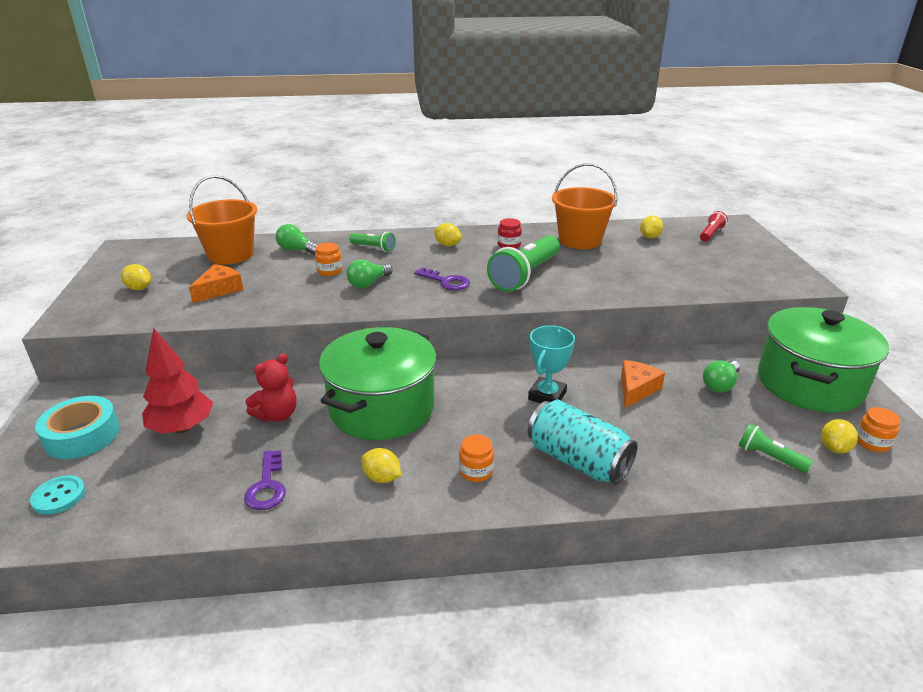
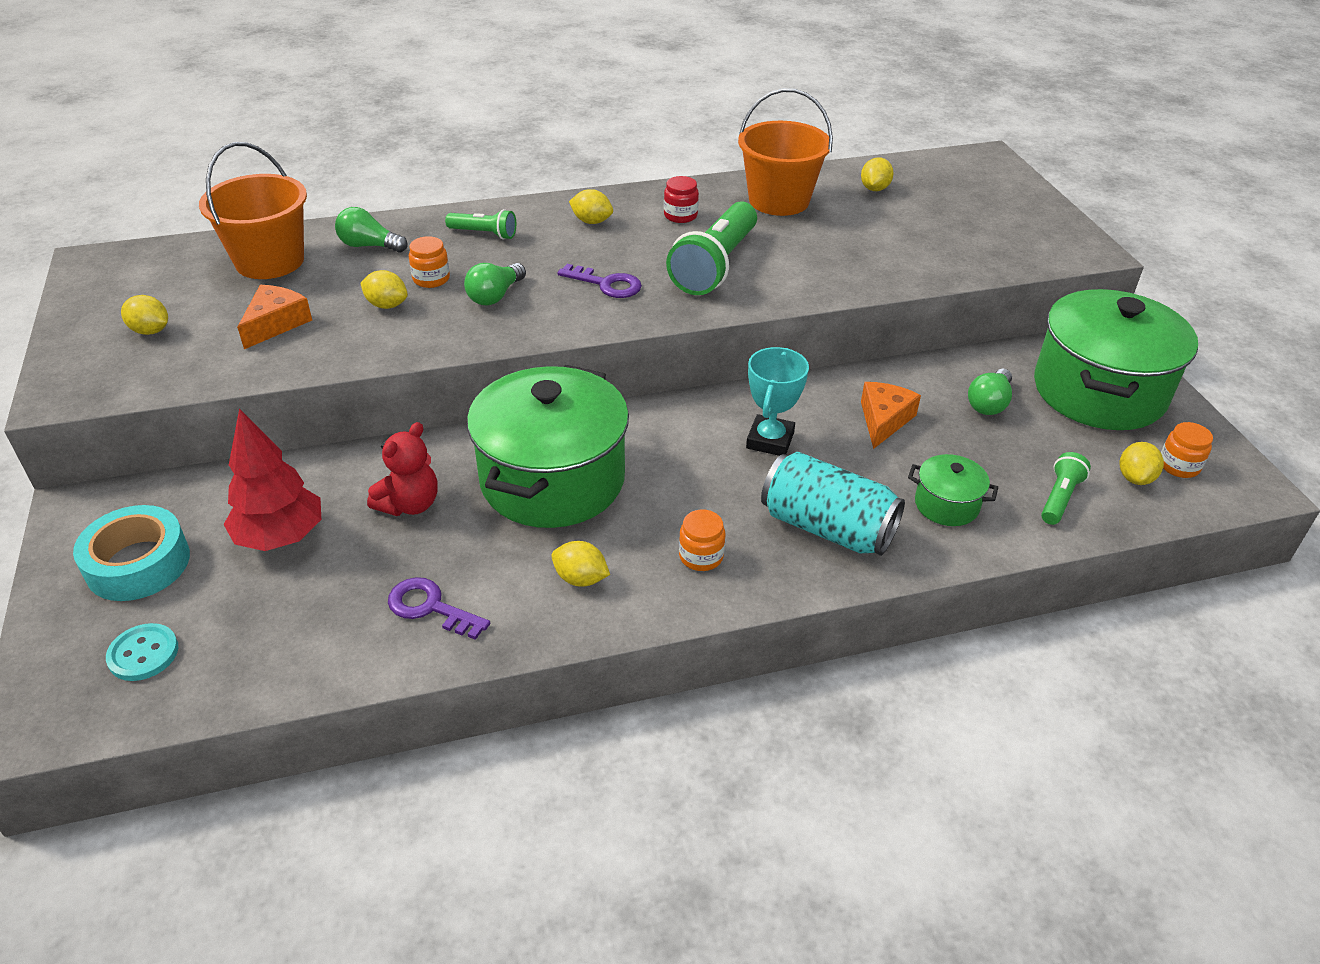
camera: 10 degrees left, 10 degrees up
(267, 486) = (430, 607): purple key -> purple key turned 135 degrees clockwise
(295, 284) = (387, 305): none -> yellow lemon
(676, 453) = (946, 505): none -> green pot
(711, 234) = (956, 178): red flashlight -> none
(769, 457) = (1060, 498): green flashlight -> green flashlight turned 90 degrees clockwise

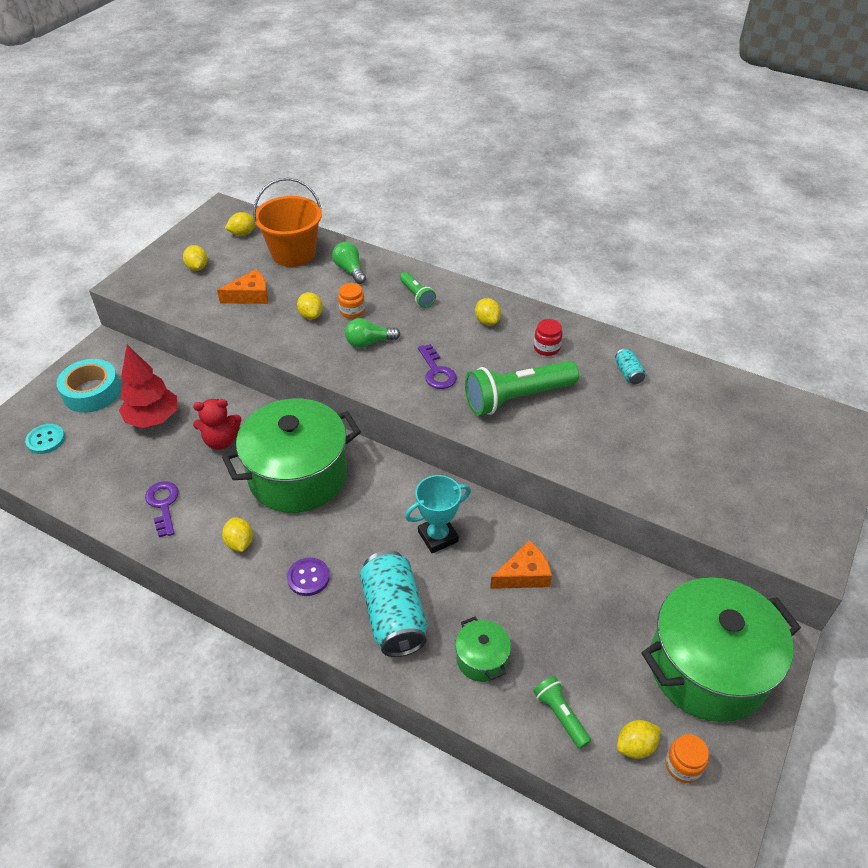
camera: 45 degrees right, 5 degrees up
(701, 556) = (308, 577): orange jar -> purple button
(779, 200) = (628, 373): orange bucket -> turquoise can
(874, 189) = (713, 403): yellow lemon -> yellow lemon (243, 233)
(989, 403) = (611, 615): green light bulb -> none
(1060, 498) = (560, 715): green flashlight -> green flashlight turned 105 degrees counterclockwise

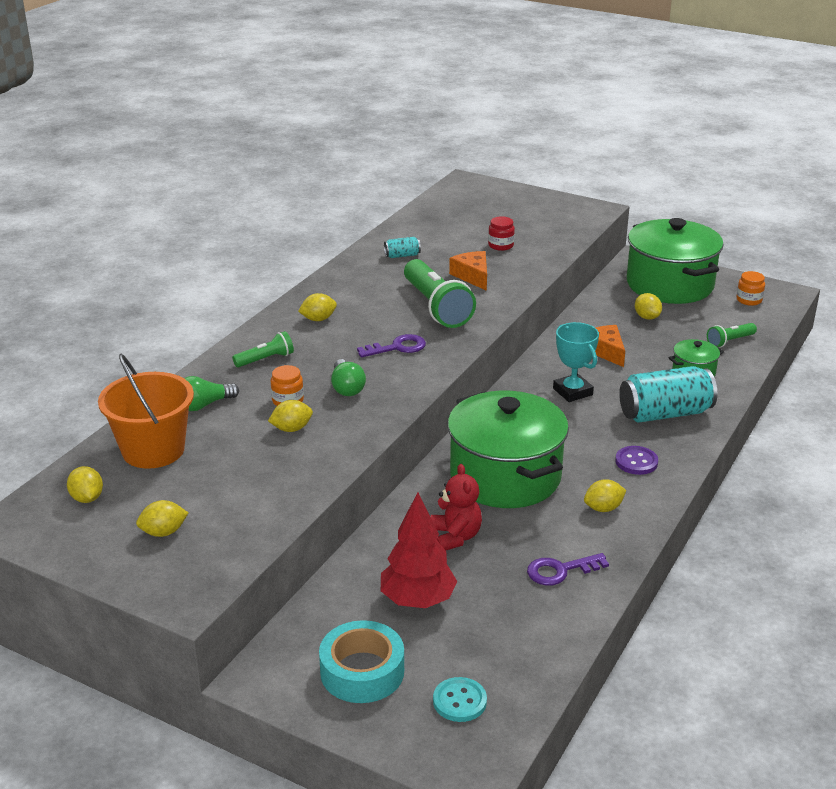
camera: 90 degrees left, 15 degrees down
(250, 296) = (242, 478): orange cheese -> orange cheese (472, 276)
(546, 348) = (364, 290): red jar -> red jar (501, 245)
(635, 746) = (742, 315): yellow lemon -> yellow lemon (647, 317)

